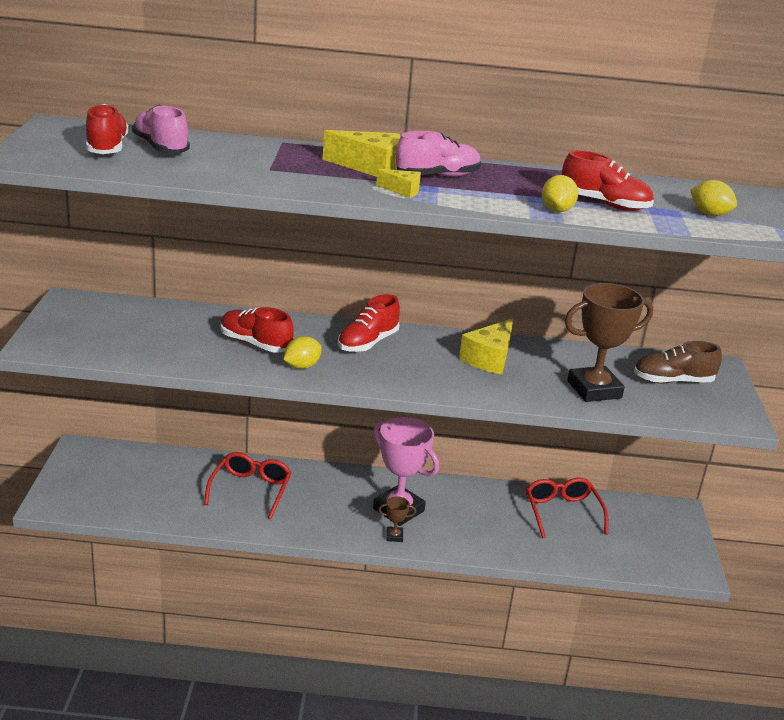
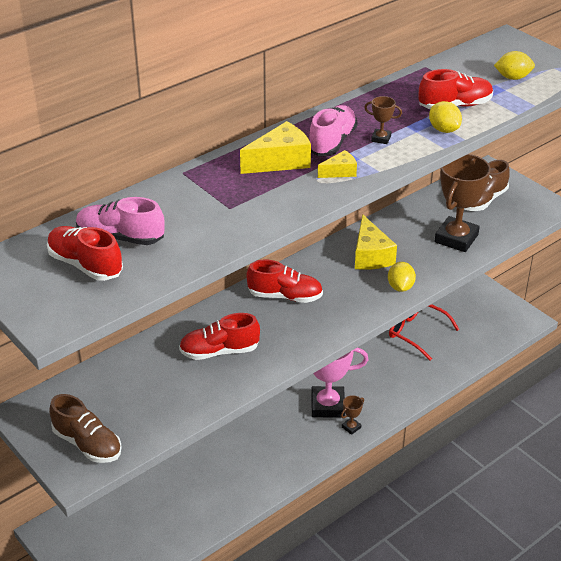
camera: 40 degrees left, 10 degrees up
(72, 337) = (87, 444): none -> brown shoe
(250, 490) = (218, 466): red glasses -> none
(302, 366) = (278, 348): yellow lemon -> yellow lemon (400, 287)
(367, 343) = (285, 296): red shoe -> red shoe turned 75 degrees counterclockwise
(485, 191) = (381, 138): none -> brown trophy

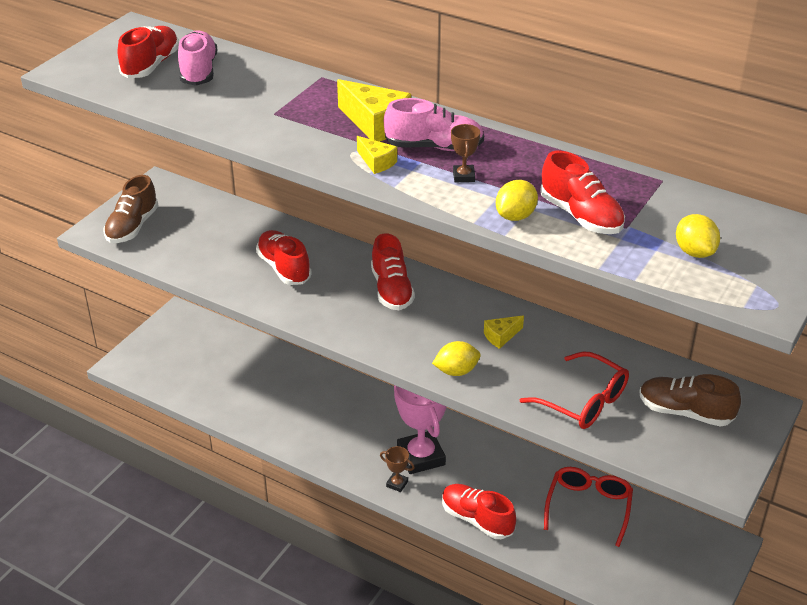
camera: 70 degrees right, 0 degrees up
(370, 256) = (501, 336): yellow cheese -> yellow cheese, size x0.55
(406, 392) = (477, 519): none -> red shoe
(456, 238) = (583, 401): brown trophy -> red glasses

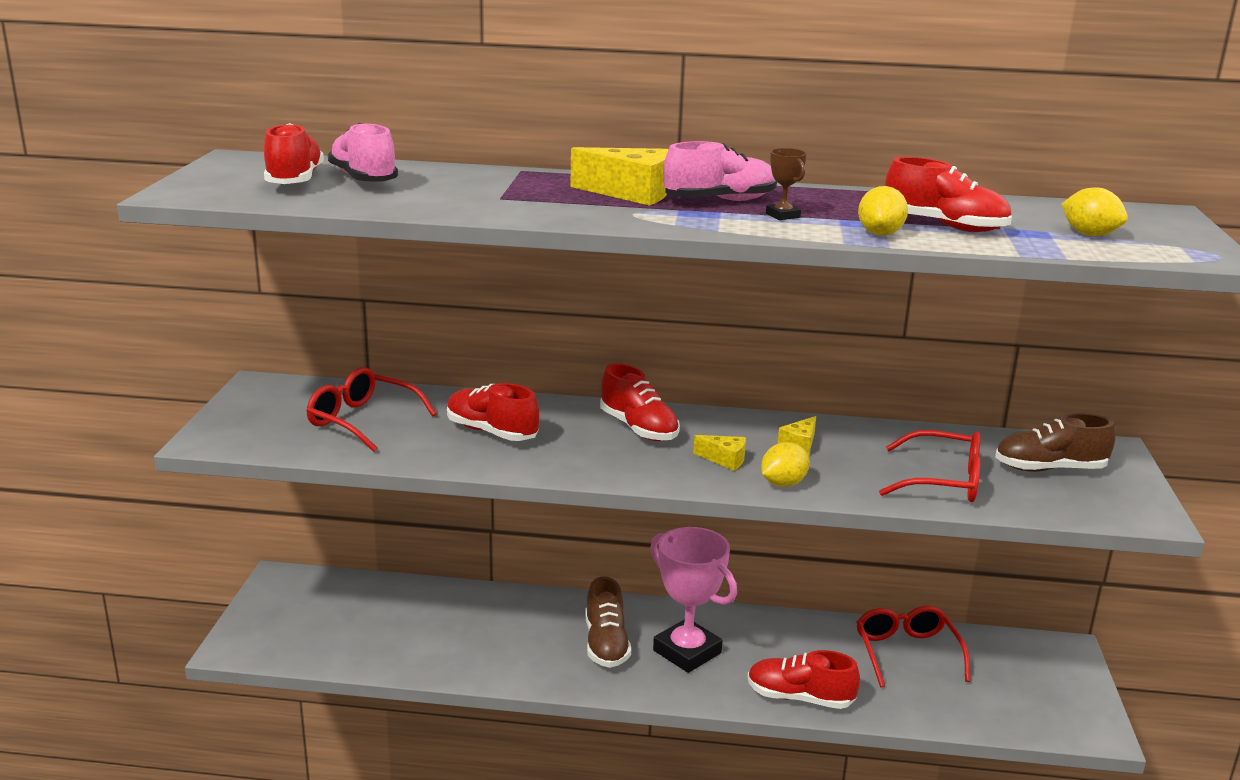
camera: 25 degrees left, 15 degrees down
(132, 227) = (257, 428): brown shoe -> brown shoe (606, 644)
(204, 236) = (363, 421): none -> red glasses
(376, 162) = (672, 217): yellow cheese -> yellow cheese (725, 460)
(397, 484) = (681, 686): brown trophy -> none

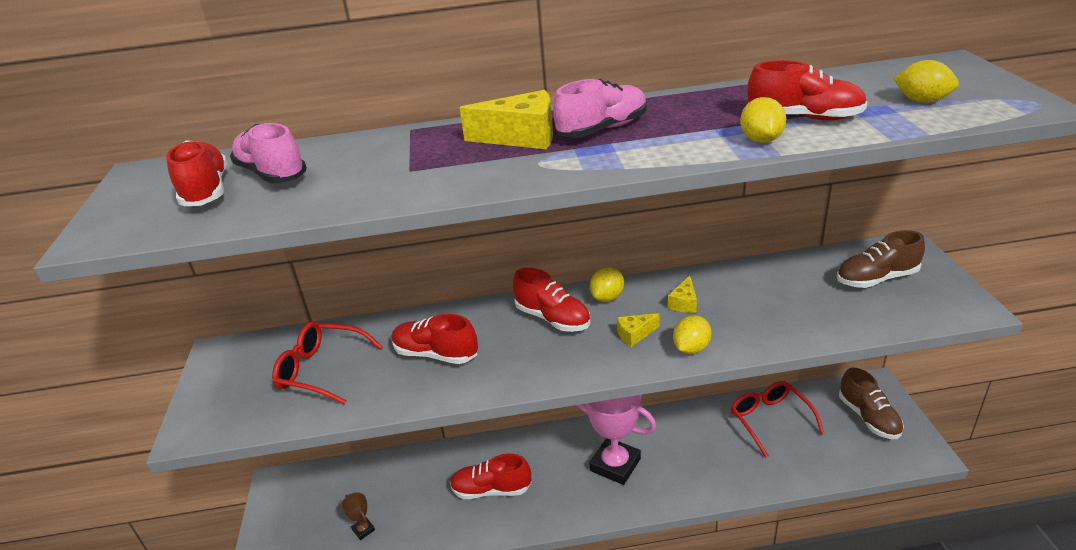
camera: 10 degrees left, 10 degrees up
(606, 644) = (553, 475): brown shoe -> brown shoe (868, 417)
(712, 423) = (607, 297): none -> yellow lemon
(725, 460) = (635, 334): yellow cheese -> yellow cheese turned 150 degrees clockwise
(783, 215) = (666, 135): brown trophy -> brown trophy (363, 530)
(800, 698) = (712, 484): red shoe -> red shoe (491, 490)
(942, 481) = (807, 312): red glasses -> none

